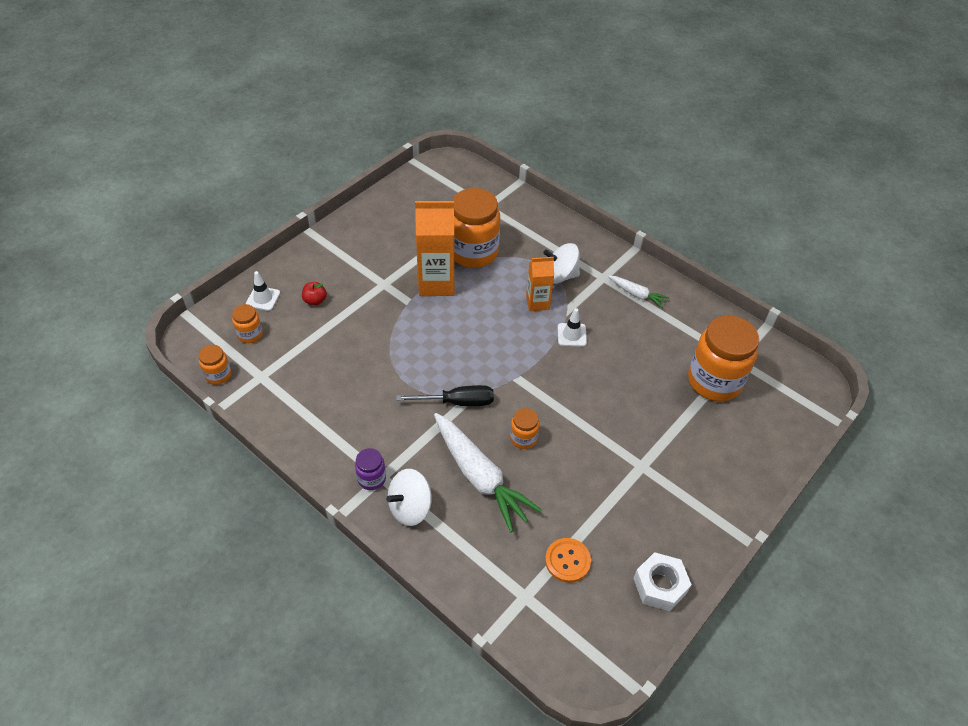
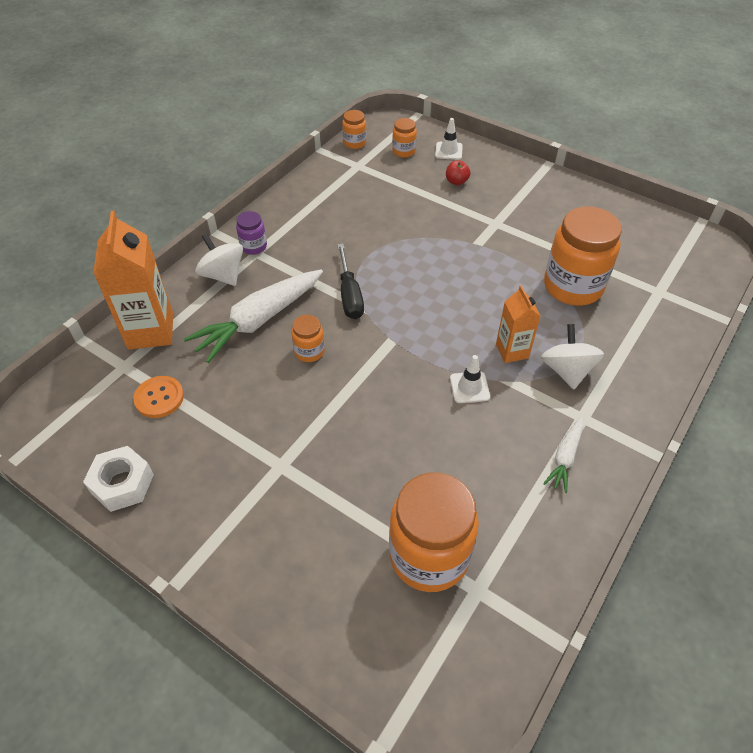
camera: 85 degrees right, 0 degrees up
(436, 283) = (511, 261): orange carton -> orange carton (150, 331)

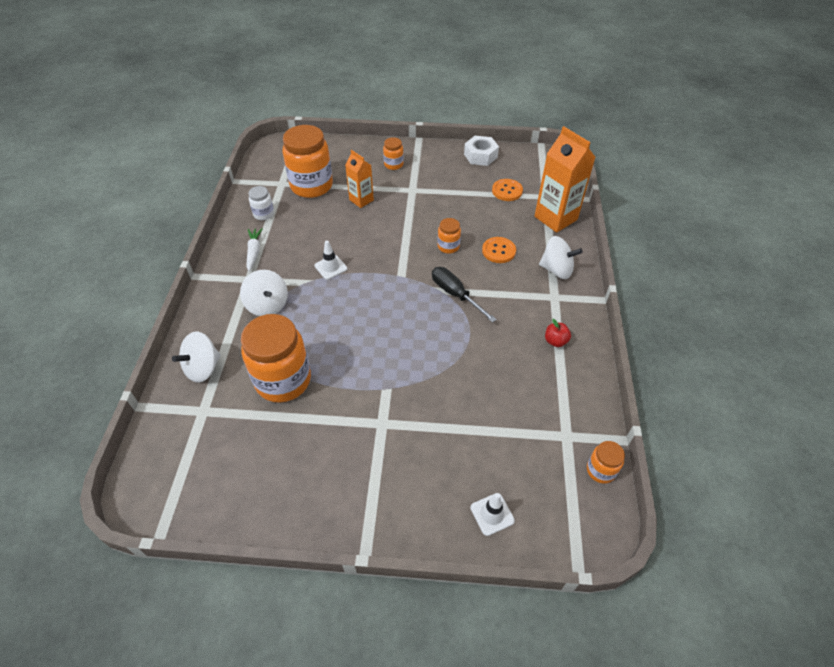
camera: 150 degrees right, 0 degrees up
(253, 246) = (561, 301): purple jar -> none
(259, 321) = (498, 251): white carrot -> orange button
(403, 151) = (539, 485): orange jar -> orange jar (393, 164)
(456, 181) = (452, 464): red apple -> red apple (555, 341)
(512, 351) = (312, 303): orange carton -> orange carton (361, 200)
(530, 527) = (264, 214): none -> white jar
(655, 330) = (203, 368): none -> white spinning top

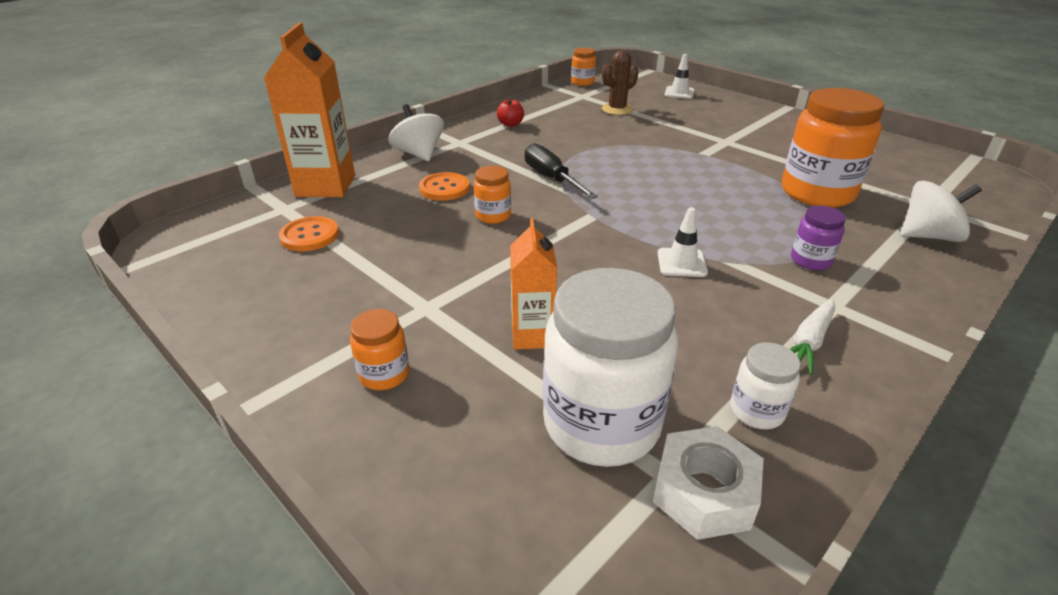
camera: 140 degrees left, 15 degrees down
(267, 305) = (810, 260): white spinning top -> purple jar
(311, 186) = (601, 424): orange jar -> white jar
(455, 294) = (551, 178): black screwdriver -> black screwdriver turned 150 degrees clockwise
(480, 156) = (231, 302): white nut -> white nut (704, 493)
(510, 426) = (617, 109): none -> brown cactus

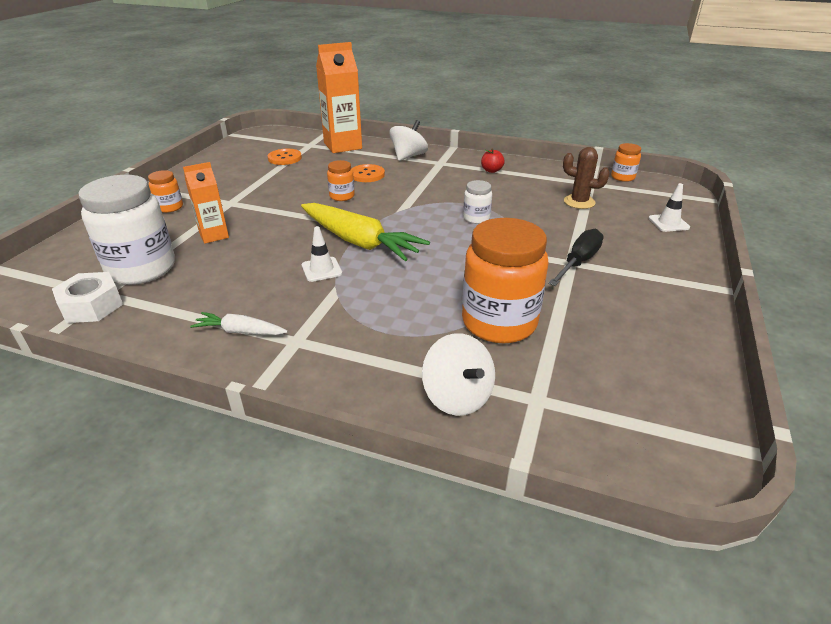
camera: 65 degrees right, 0 degrees up
(551, 178) = (413, 202): black screwdriver -> black screwdriver (578, 262)
(627, 227) = (359, 242): none -> yellow carrot
(756, 411) = (160, 316): white jar -> white jar (476, 218)
(810, 260) = (360, 326): purple jar -> none

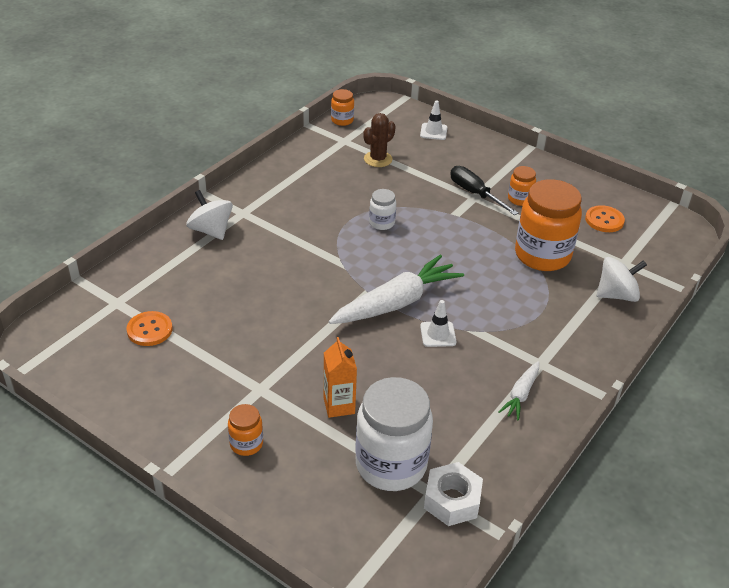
camera: 75 degrees left, 5 degrees up
(342, 196) = (290, 298): orange jar -> orange jar (519, 199)
(343, 146) = (142, 274): orange carton -> none
(359, 242) = (396, 302): yellow carrot -> white carrot
(367, 175) = (244, 270): orange button -> orange button (604, 220)
(491, 170) = (284, 186): red apple -> none

